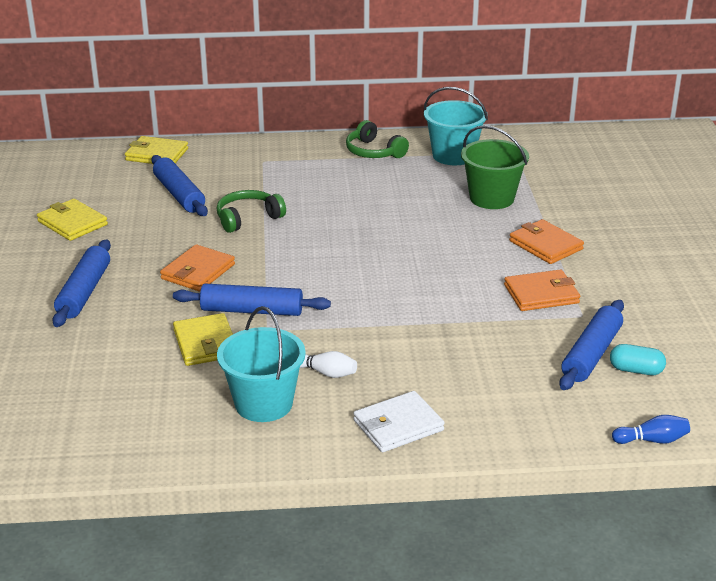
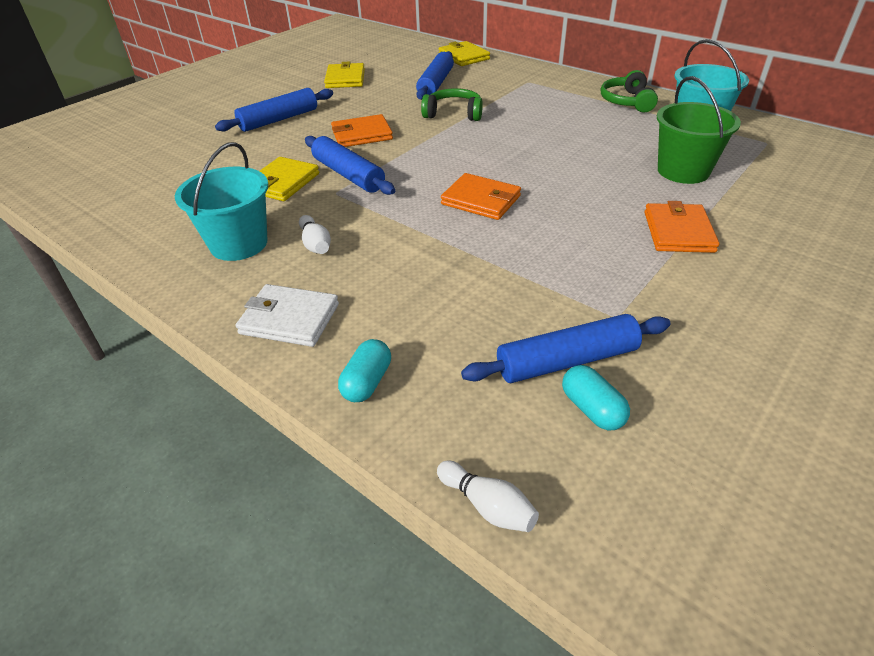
camera: 45 degrees right, 10 degrees up
(507, 428) = (367, 382): none -> turquoise capsule
(541, 294) = (603, 274): orange wallet -> orange wallet (481, 200)
(652, 440) = (487, 506): blue bowling pin -> white bowling pin

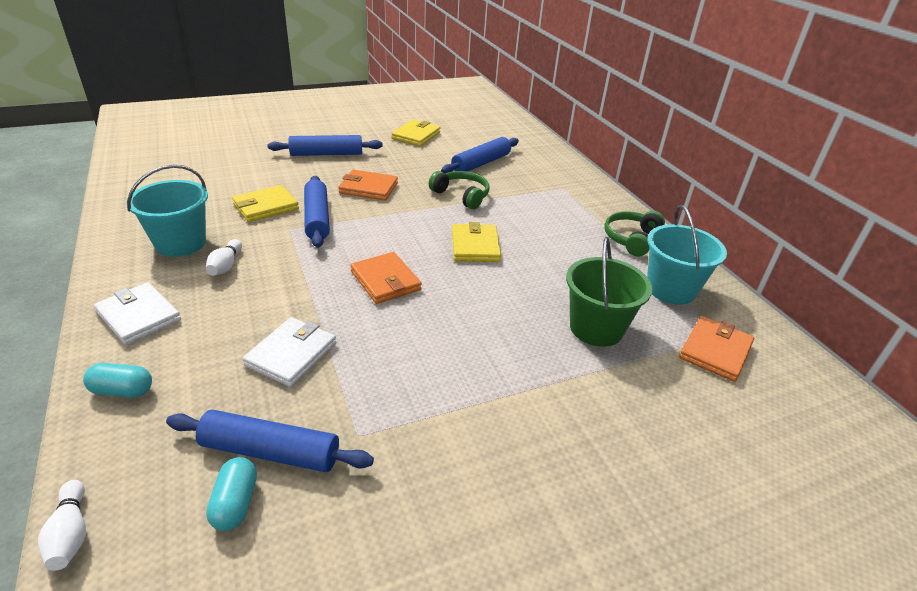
camera: 25 degrees right, 5 degrees down
(367, 382) = (122, 390): turquoise capsule -> turquoise capsule turned 45 degrees clockwise
(464, 57) = (536, 146): yellow wallet -> yellow wallet (475, 246)
(481, 286) = (291, 354): none -> white wallet
(678, 232) = (513, 384): orange wallet -> orange wallet (715, 351)

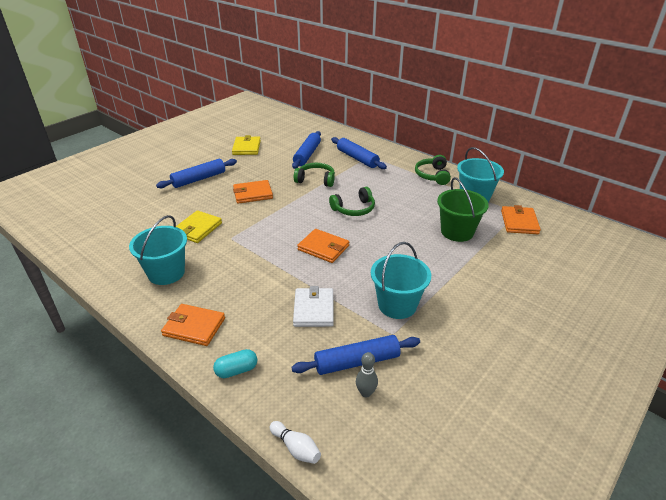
camera: 25 degrees left, 0 degrees up
(139, 316) = (194, 327): white wallet -> orange wallet
(226, 266) = (215, 275): white bowling pin -> none
(235, 503) = (366, 393): turquoise capsule -> grey bowling pin
(317, 218) = (240, 225): blue rolling pin -> blue rolling pin (357, 158)
(405, 396) = (397, 305): none -> turquoise bucket
(475, 246) = (354, 209): yellow wallet -> green headphones

